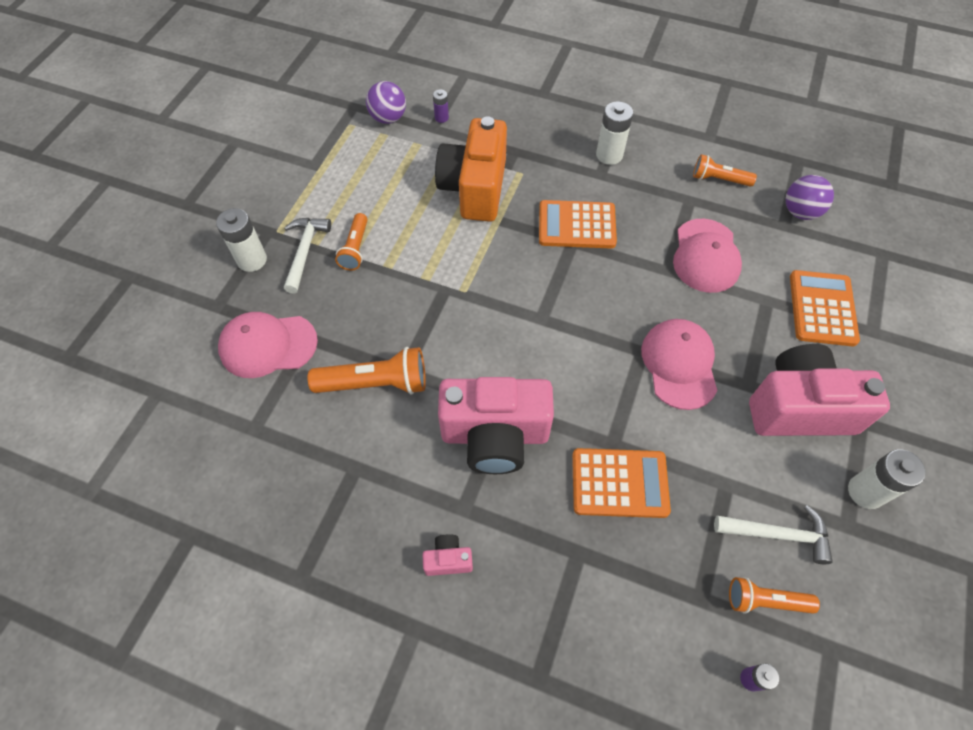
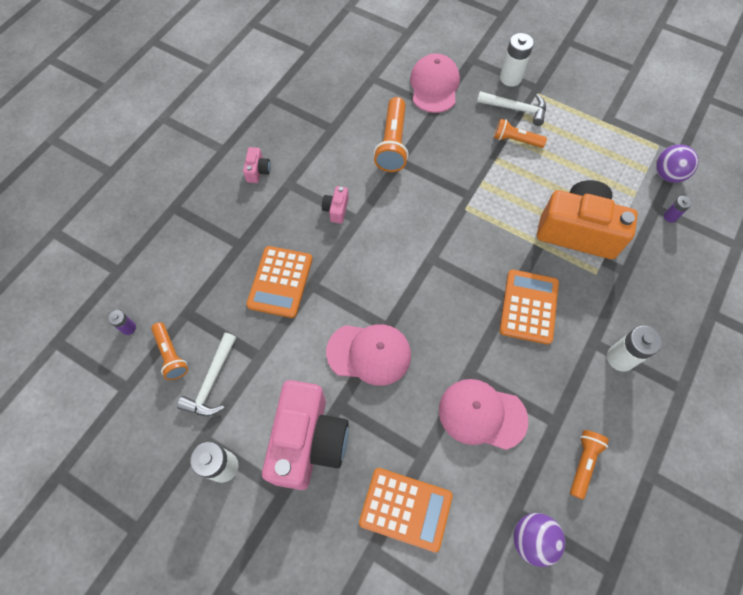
camera: 100 degrees right, 5 degrees up
(495, 435) = (336, 209): pink camera -> pink camera, size x0.41
(765, 600) = (171, 355): orange flashlight -> orange flashlight turned 135 degrees clockwise

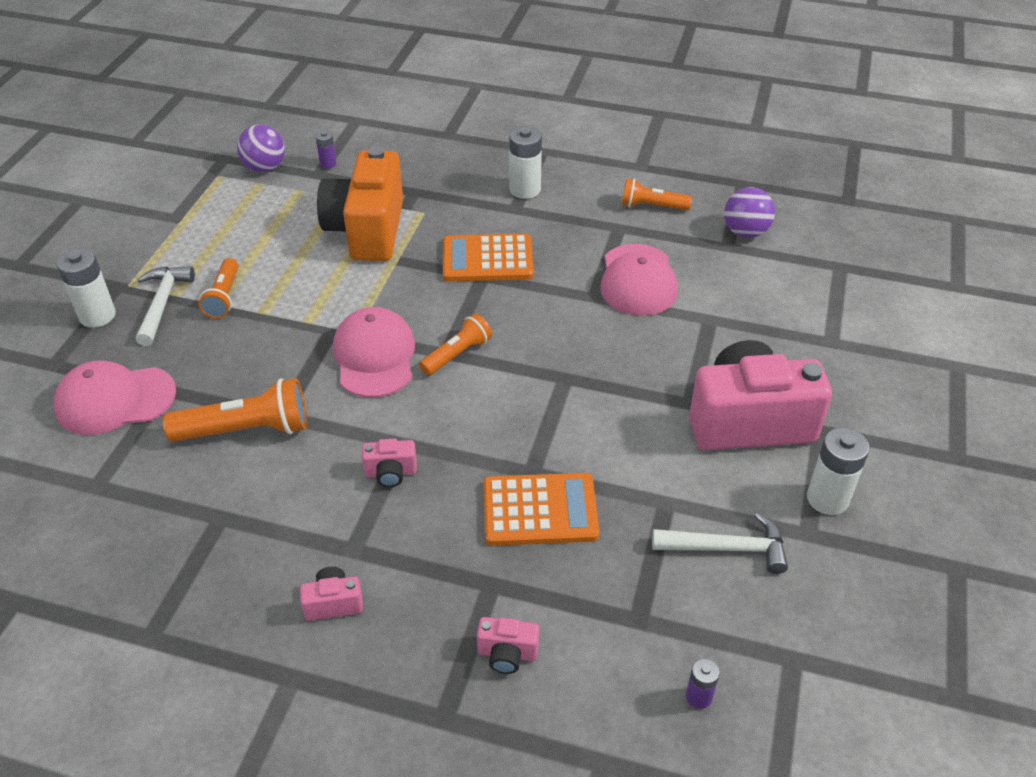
camera: 105 degrees left, 20 degrees down
(171, 355) = (713, 615): orange flashlight -> orange flashlight (457, 354)
(195, 242) = (507, 653): none -> pink camera
(369, 353) = (609, 388): pink cap -> pink cap (374, 356)
(405, 509) = (773, 323): orange calculator -> none

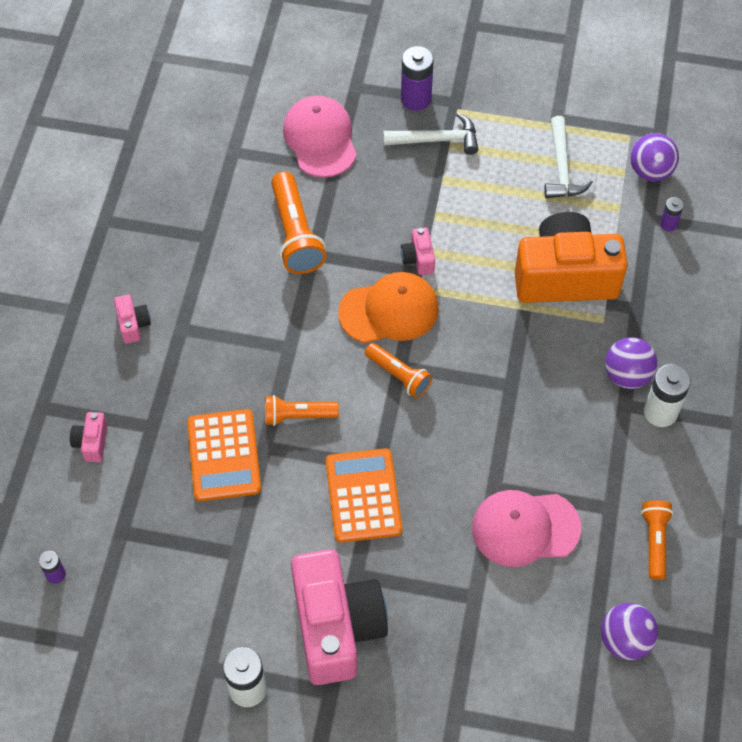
camera: 85 degrees right, 15 degrees up
(97, 316) = (416, 99): white battery -> purple battery
(223, 297) = (451, 182): orange flashlight -> orange flashlight (298, 415)
(374, 356) = (389, 310): pink cap -> orange cap
(390, 472) = (257, 343): pink camera -> pink camera (418, 258)
(484, 204) = (627, 375): none -> purple ball
(487, 259) = (537, 387): orange calculator -> orange calculator (363, 496)
(727, 548) = (191, 600): white hammer -> white hammer (562, 168)

